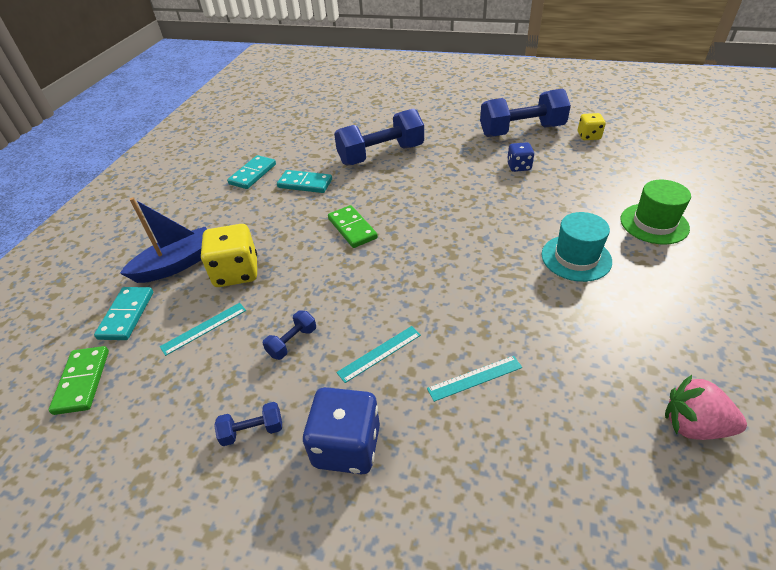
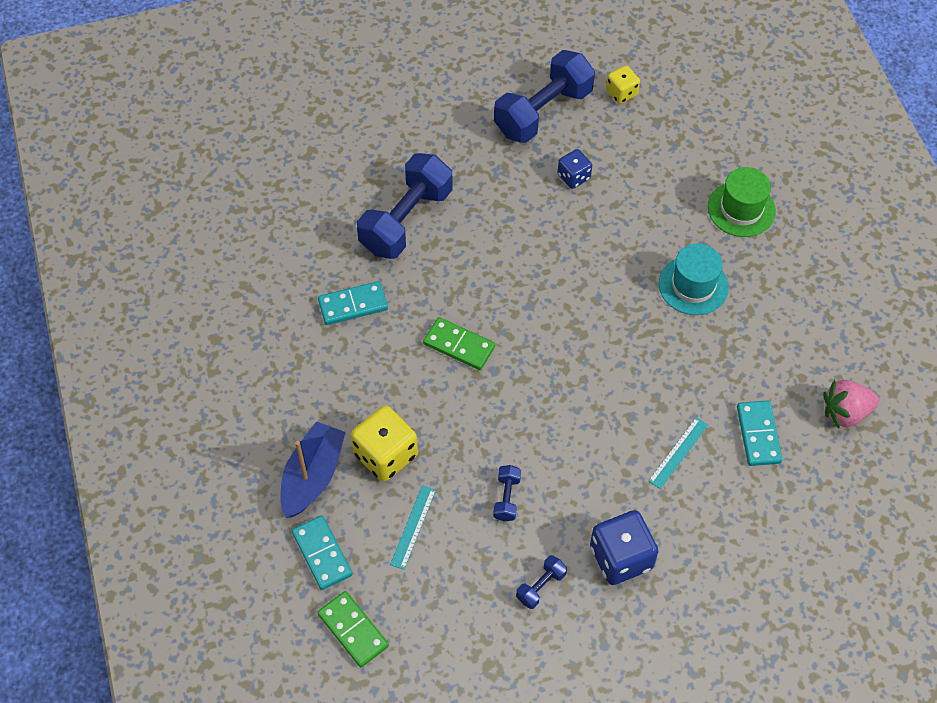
camera: 35 degrees left, 15 degrees up
(252, 174) = (274, 317): turquoise domino -> turquoise domino (758, 434)
(379, 353) = (589, 470): turquoise ruler -> none

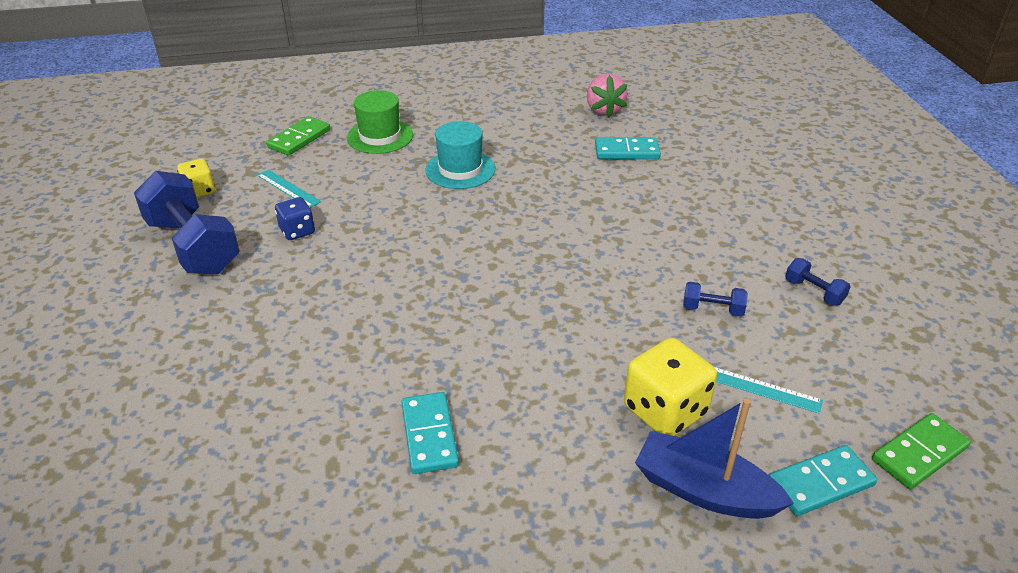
camera: 85 degrees left, 20 degrees down
(406, 220) = (305, 373): blue dumbbell -> none
(459, 345) = (508, 335): green domino -> green domino (299, 138)
(621, 557) = (768, 237): blue dice -> none
(678, 453) = (648, 194): turquoise ruler -> turquoise ruler (288, 188)

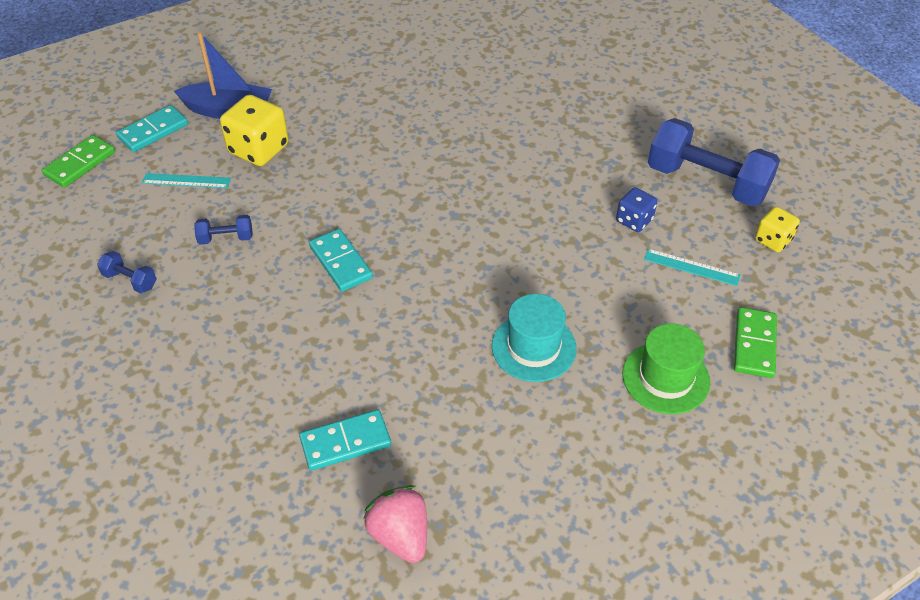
camera: 160 degrees right, 10 degrees up
(429, 435) = (412, 99): turquoise domino -> turquoise domino (341, 262)

